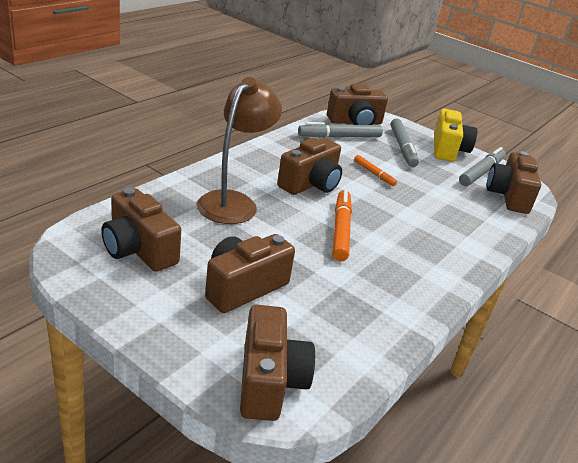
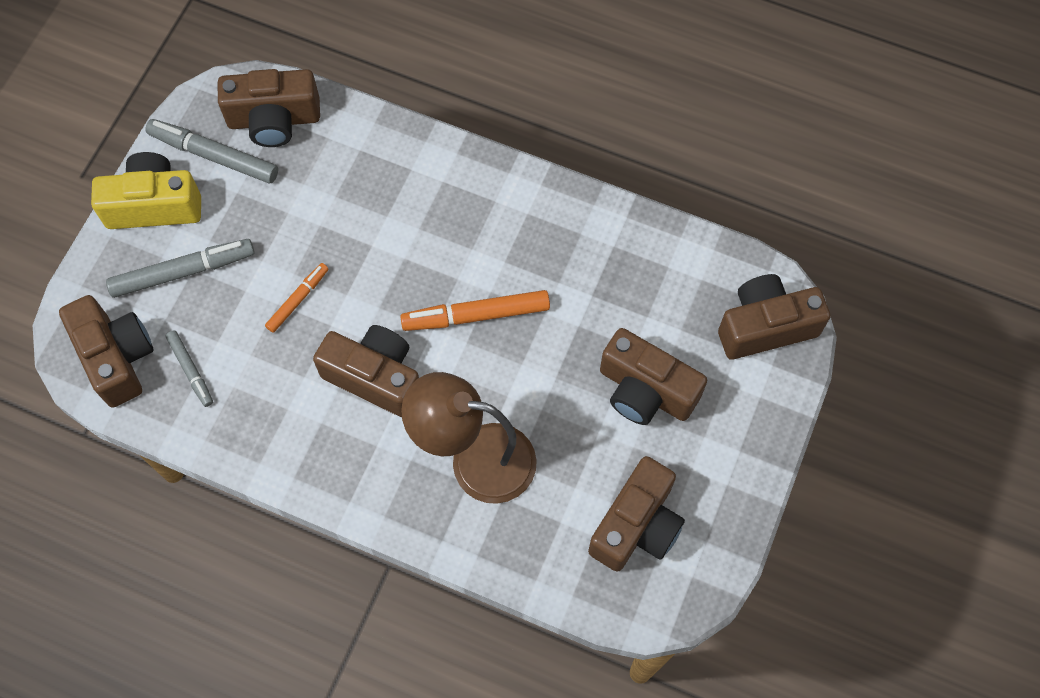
camera: 100 degrees left, 35 degrees up
(339, 137) = (191, 370): grey marker -> grey marker, size x0.59

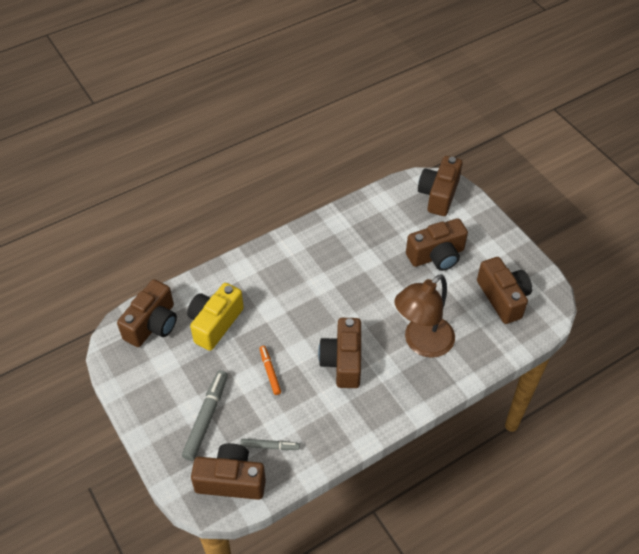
camera: 55 degrees left, 15 degrees down
(154, 205) = (152, 410): yellow camera -> yellow camera (215, 323)
(214, 156) = (148, 364): grey marker -> none
(375, 377) = (343, 361): brown camera -> brown camera turned 60 degrees counterclockwise
(476, 315) = (343, 299): orange marker -> none

